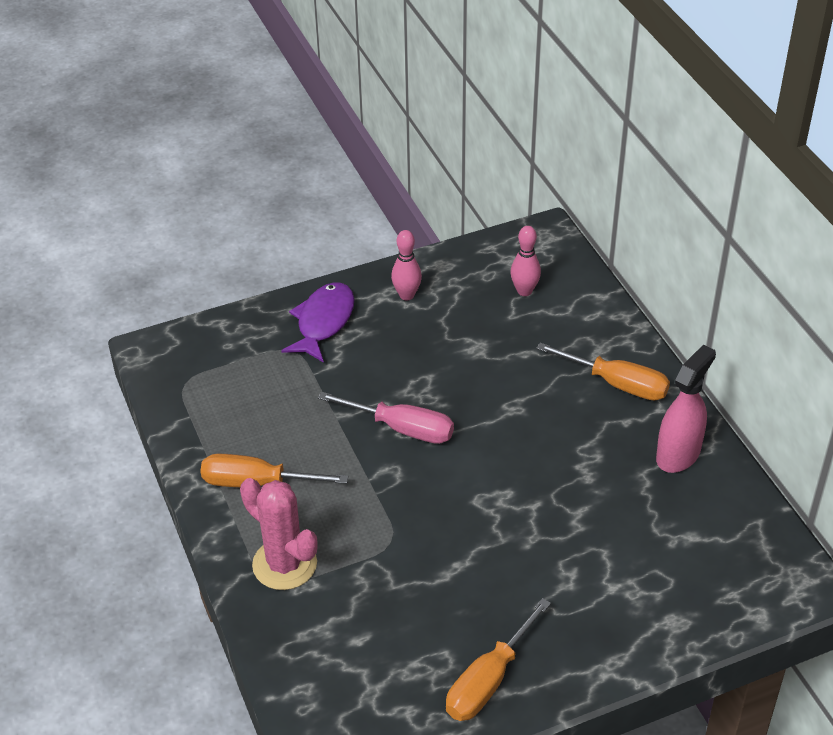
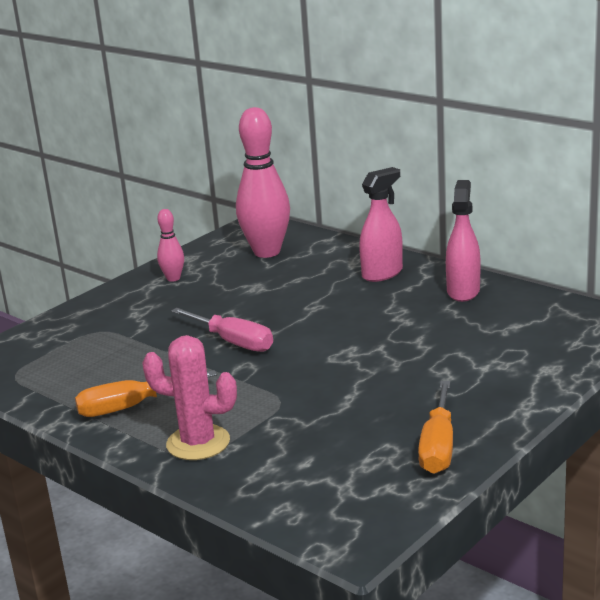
camera: 25 degrees left, 20 degrees down
(323, 322) = (114, 309): purple fish -> none
(402, 428) = (233, 342): pink screwdriver -> pink screwdriver turned 45 degrees clockwise
(524, 291) = (267, 252): pink bowling pin -> pink bowling pin, size x2.07
(617, 384) = (382, 273): orange screwdriver -> pink spray bottle

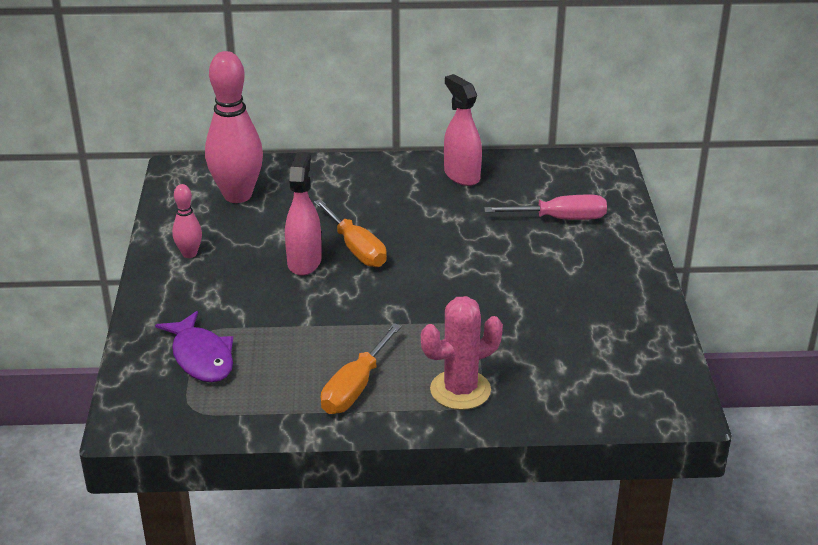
camera: 45 degrees left, 10 degrees up
(72, 345) = (201, 357): none -> purple fish
(233, 342) = (347, 293): pink screwdriver -> pink screwdriver (560, 219)
(382, 273) = (373, 181): pink spray bottle -> pink spray bottle (304, 262)
(438, 446) = (629, 311): orange screwdriver -> orange screwdriver (356, 248)

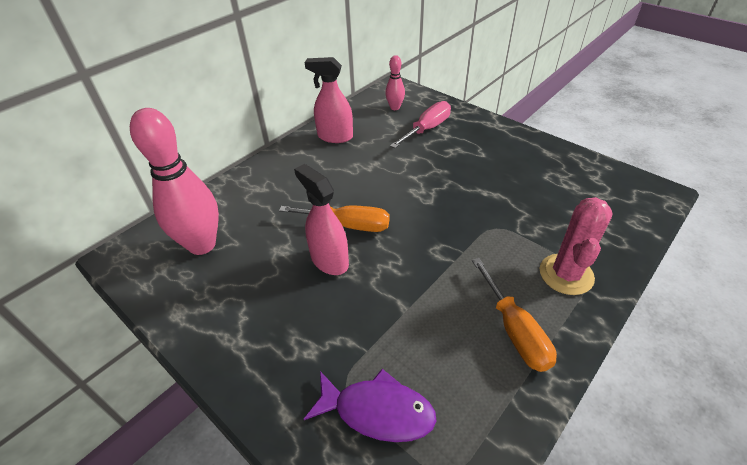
camera: 45 degrees left, 10 degrees up
(189, 254) = (230, 322): pink bowling pin -> pink bowling pin (395, 107)

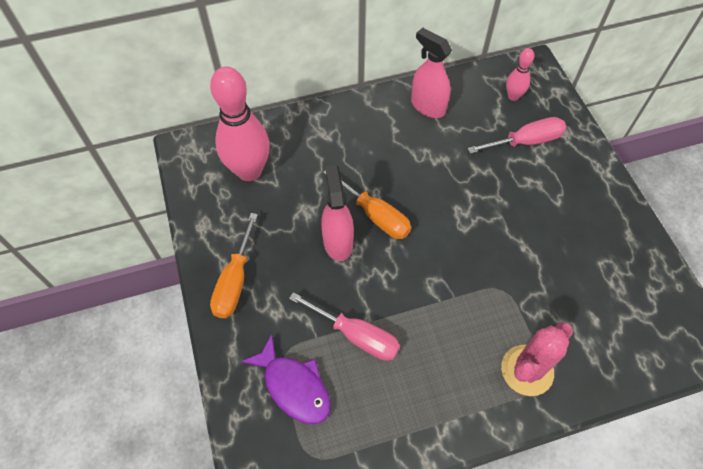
camera: 30 degrees right, 15 degrees up
(404, 327) = (356, 335): none -> pink screwdriver
(514, 330) = (440, 390): orange screwdriver -> orange screwdriver (235, 281)

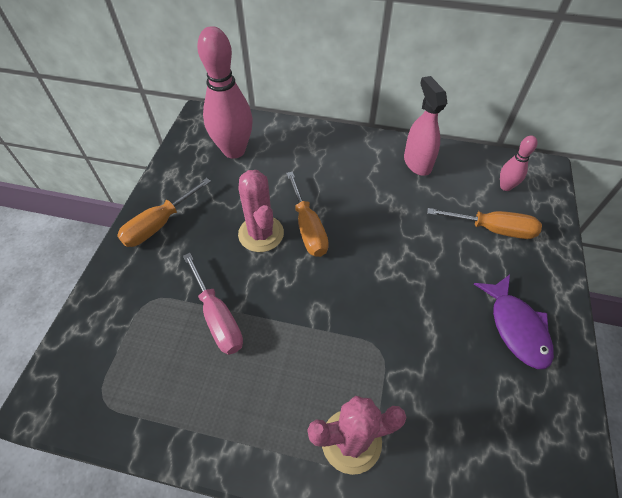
camera: 30 degrees right, 5 degrees down
(294, 386) = (136, 331): purple fish -> purple fish (516, 327)
(338, 242) = (261, 234): pink spray bottle -> pink cactus
(525, 141) = (492, 229): pink screwdriver -> orange screwdriver

